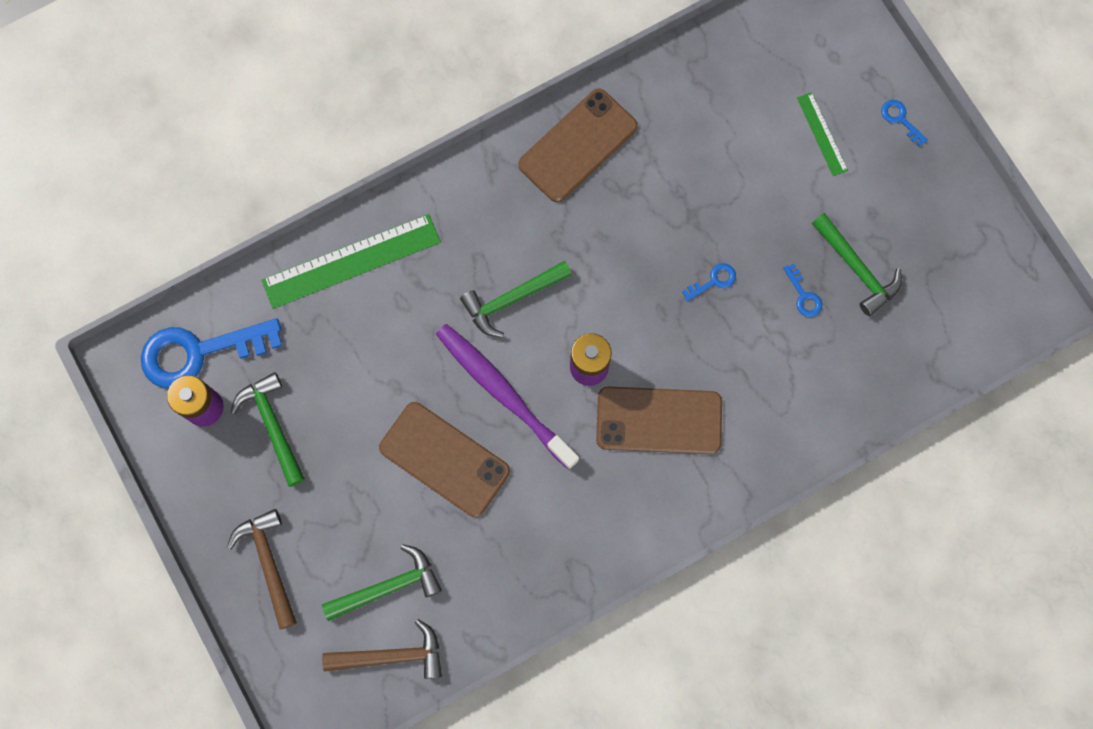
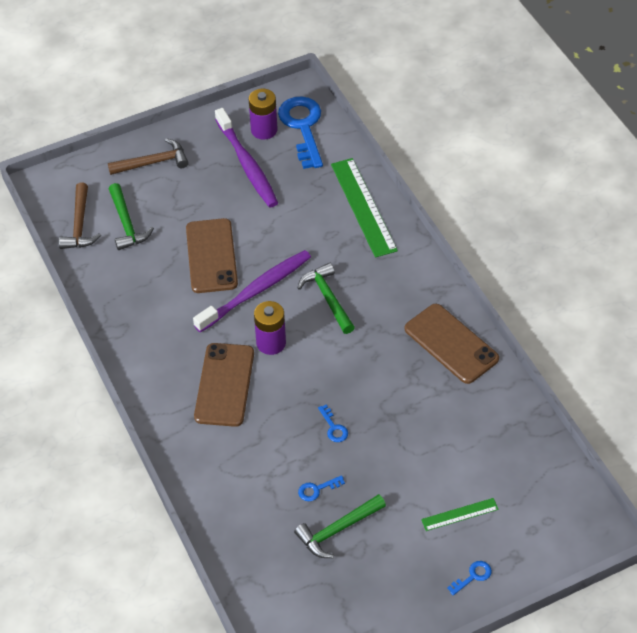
camera: 95 degrees right, 25 degrees down
(273, 425) = (247, 164): green hammer -> purple toothbrush
(444, 459) = (211, 256): brown phone -> brown phone turned 45 degrees counterclockwise

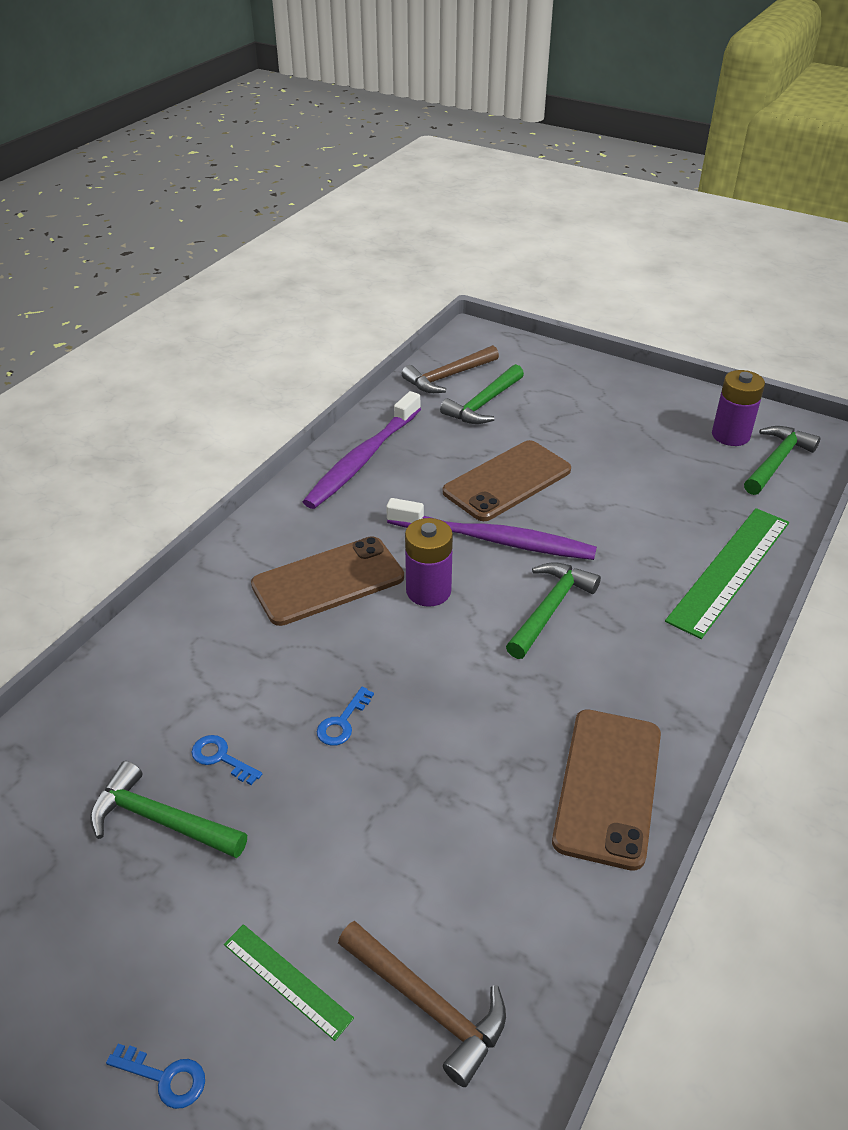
camera: 55 degrees right, 10 degrees down
(153, 162) = (584, 384): brown hammer -> brown hammer (428, 1004)
(247, 164) = (666, 446): purple toothbrush -> purple toothbrush (362, 459)
(303, 127) = (776, 461): blue key -> green hammer

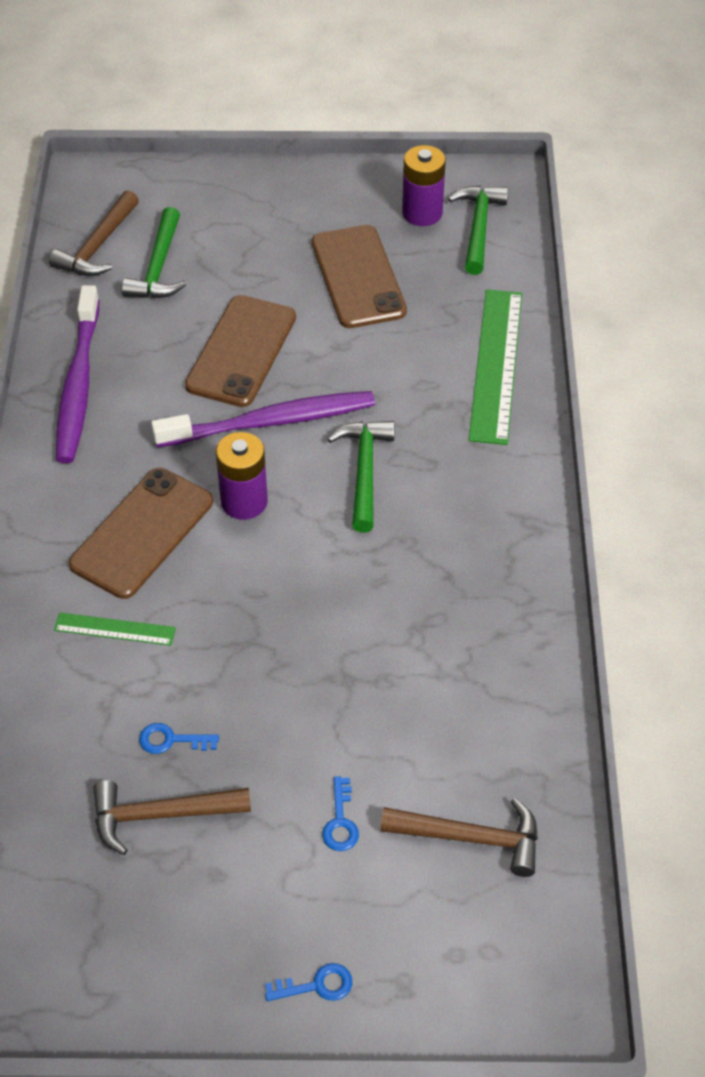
camera: 30 degrees left, 10 degrees up
(161, 820) = (161, 815): green hammer -> brown hammer
(287, 980) = (357, 876): green ruler -> green ruler (115, 629)
(342, 722) = (254, 659): blue key -> blue key (340, 822)
(608, 786) = (504, 610): brown phone -> brown phone (358, 277)

